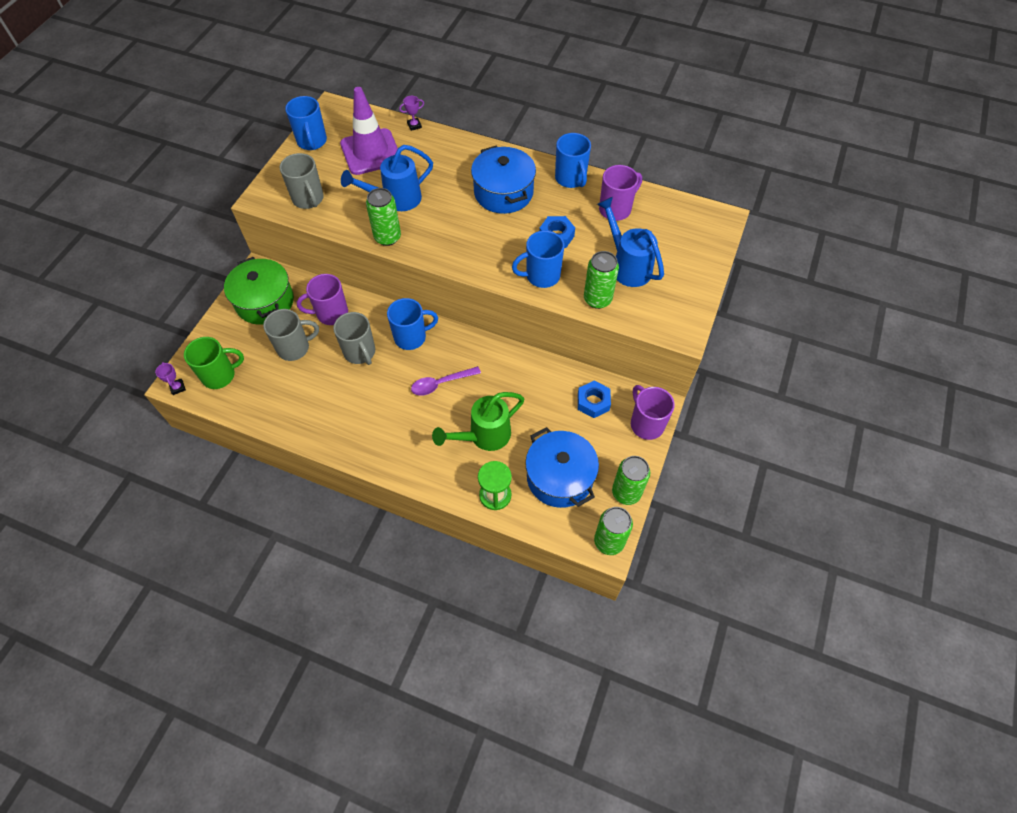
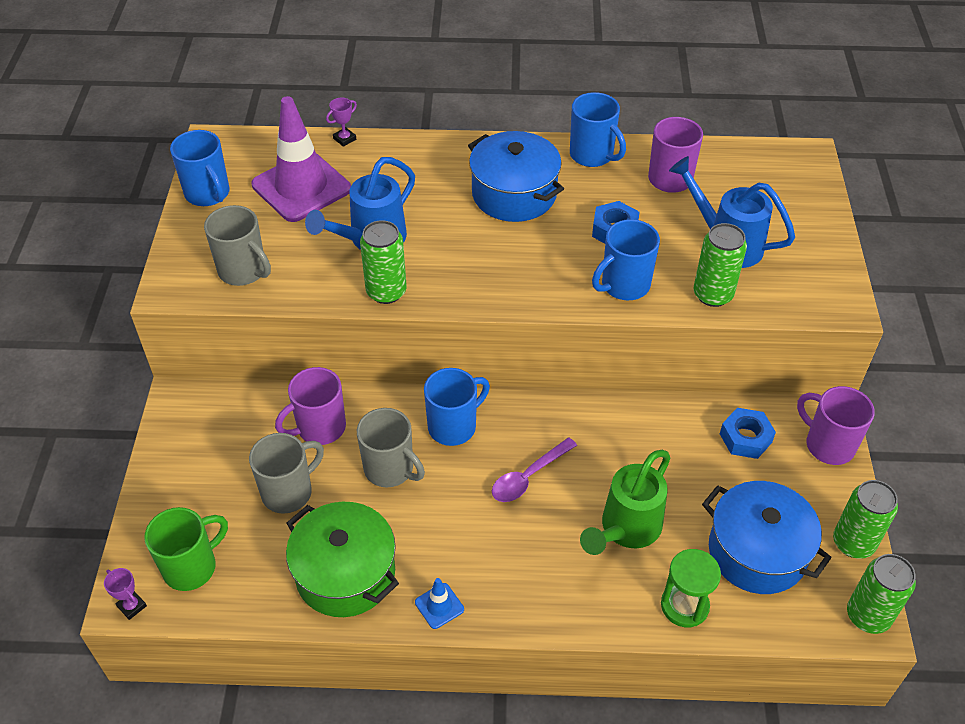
camera: 20 degrees left, 10 degrees down
(265, 302) = (210, 440): green pot -> green pot (345, 573)
(348, 445) = (439, 606): none -> blue traffic cone

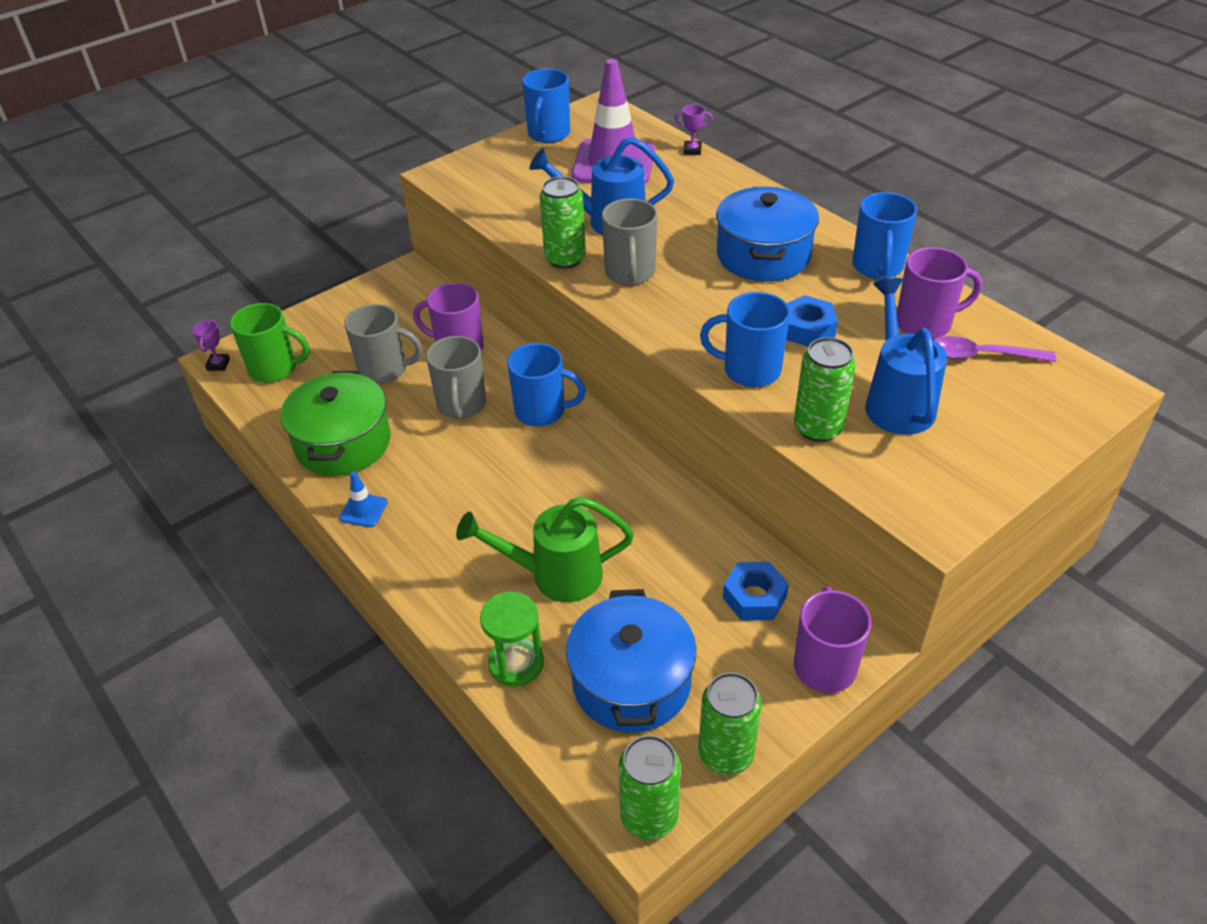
camera: 50 degrees right, 5 degrees down
(243, 271) = (497, 190): grey mug -> grey mug (630, 273)
(528, 477) = (542, 483): purple spoon -> purple spoon (981, 356)

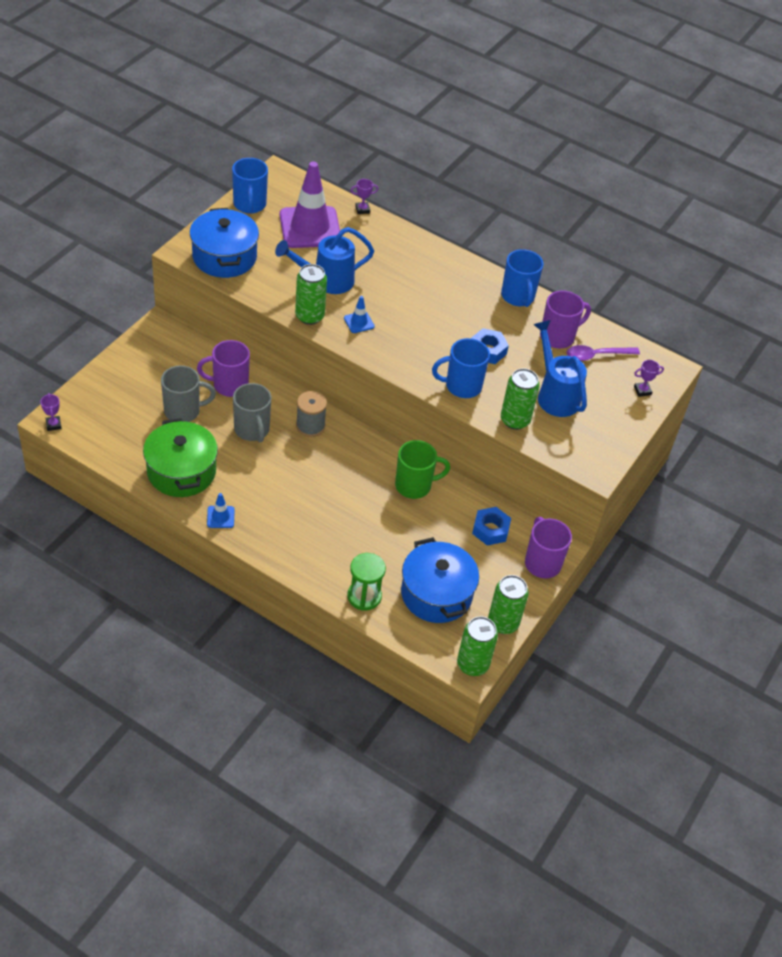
camera: 25 degrees left, 5 degrees up
(275, 369) = (100, 422): green mug -> green mug (414, 485)
(542, 411) = (310, 426): blue mug -> grey spool
(555, 575) = (365, 538): green watering can -> none
(630, 273) = (359, 322): grey mug -> blue traffic cone
(763, 255) = (442, 296): blue pot -> blue pot (224, 257)
(1049, 414) = (642, 391): none -> purple trophy

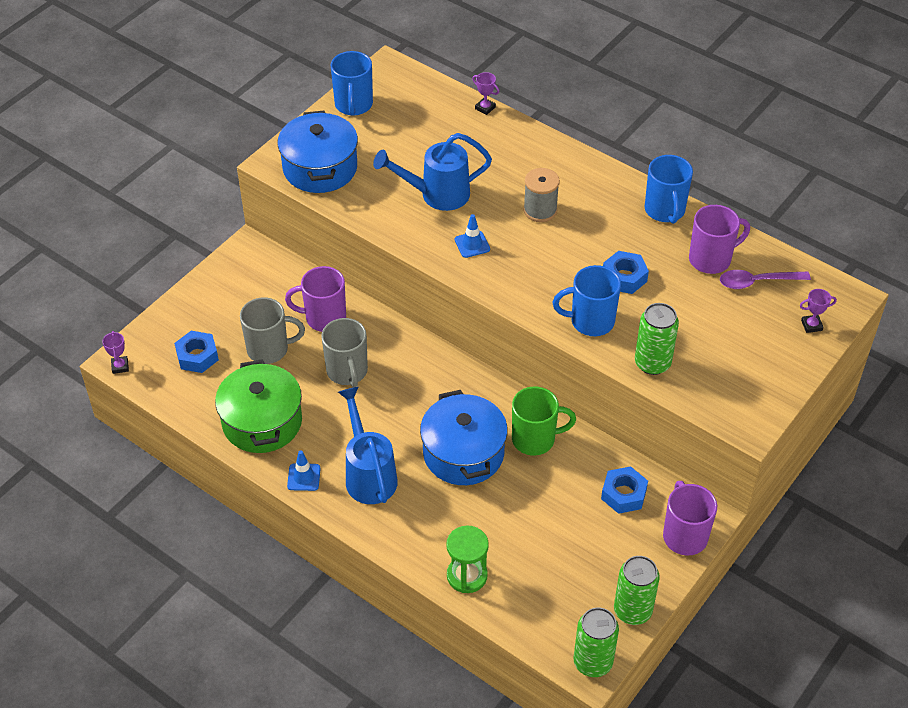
camera: 10 degrees right, 0 degrees up
(121, 416) = (197, 356): none -> blue nut
(309, 316) = (414, 238): green can -> none
(310, 228) = (422, 131): purple traffic cone -> none
(310, 426) = (415, 367): grey spool -> grey spool (540, 210)
(362, 209) = (485, 108): purple trophy -> purple trophy turned 45 degrees clockwise
(436, 594) = (554, 573): blue pot -> blue pot (463, 453)
(555, 394) = (703, 331): blue watering can -> blue watering can (368, 474)

